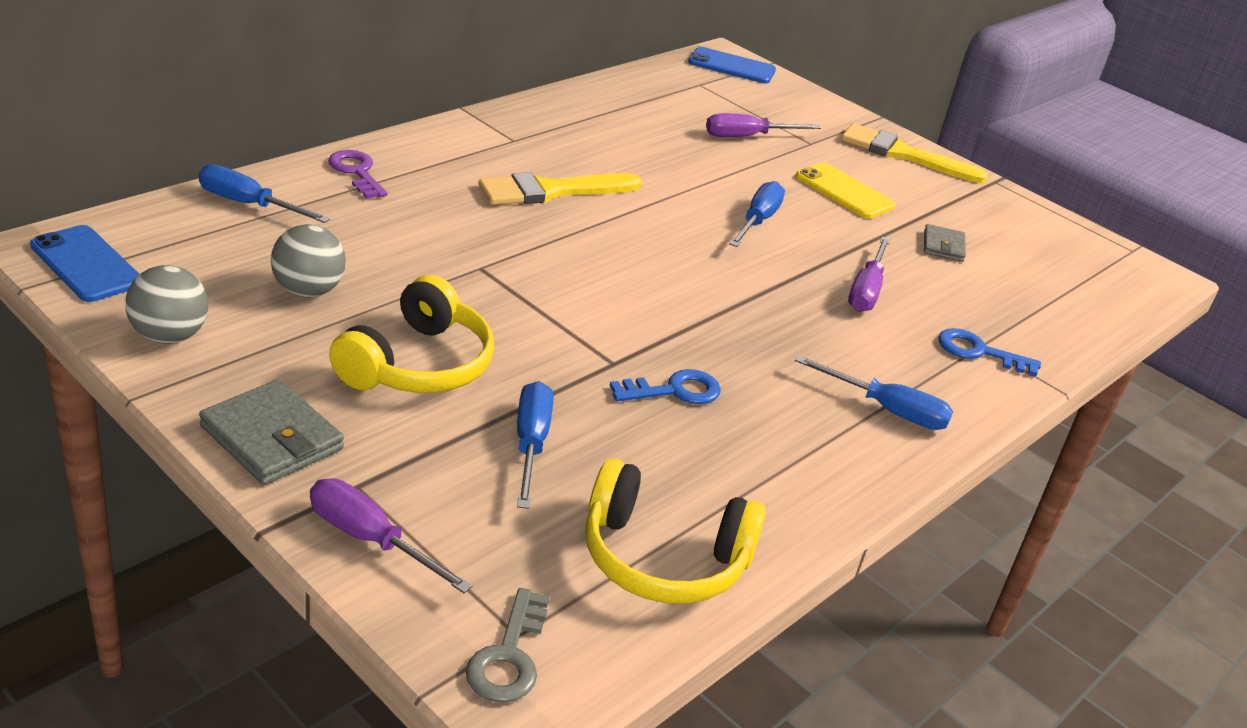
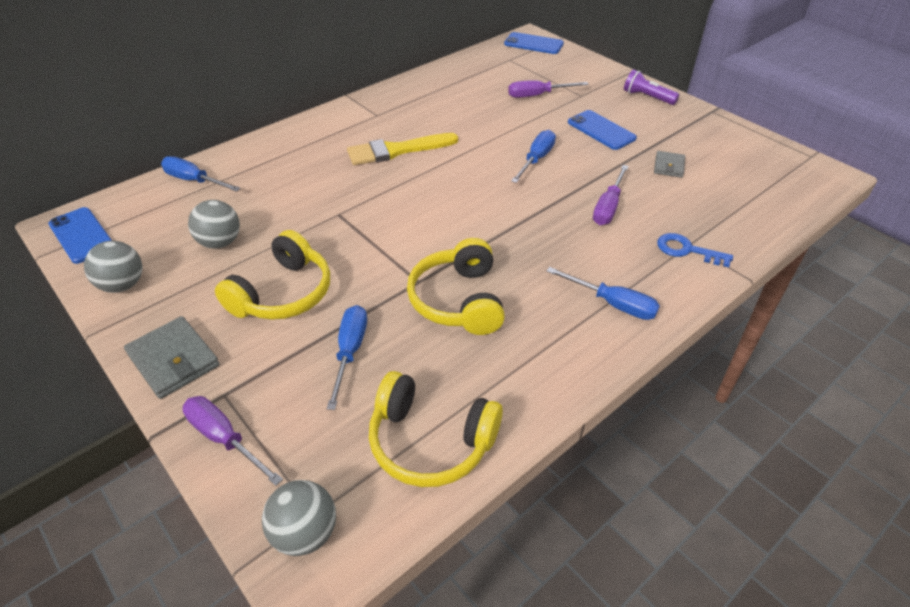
camera: 10 degrees right, 10 degrees up
(356, 172) = (269, 150): purple key -> none
(509, 656) = (305, 533): grey key -> grey ball
(674, 391) = (458, 300): blue key -> yellow headphones
(844, 191) = (601, 130): yellow phone -> blue phone
(903, 154) = (647, 97): yellow brush -> purple flashlight

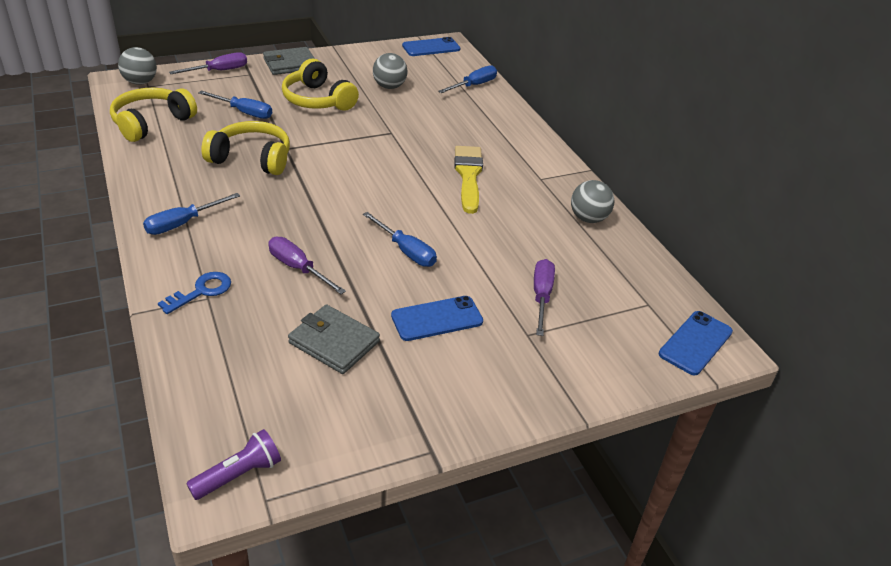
camera: 105 degrees right, 5 degrees down
(123, 285) = (369, 56): grey ball -> grey ball (588, 218)
(647, 97) = (498, 397): purple flashlight -> purple flashlight (239, 475)
(669, 166) = (334, 342): grey wallet -> grey wallet, size x1.67

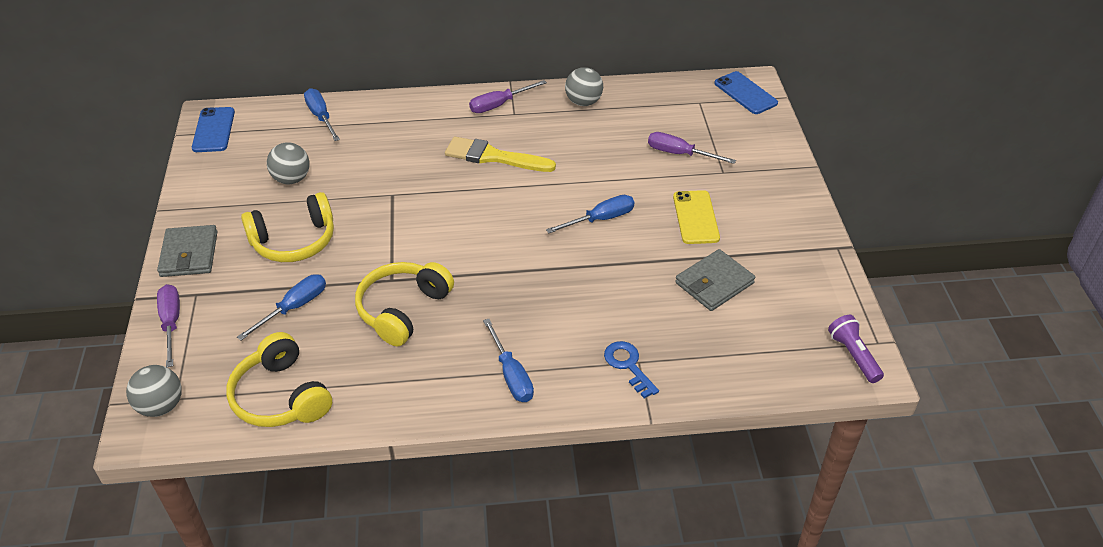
camera: 70 degrees left, 5 degrees up
(298, 268) = (609, 294): purple screwdriver -> purple screwdriver (499, 105)
(437, 318) = (695, 217): blue phone -> yellow phone

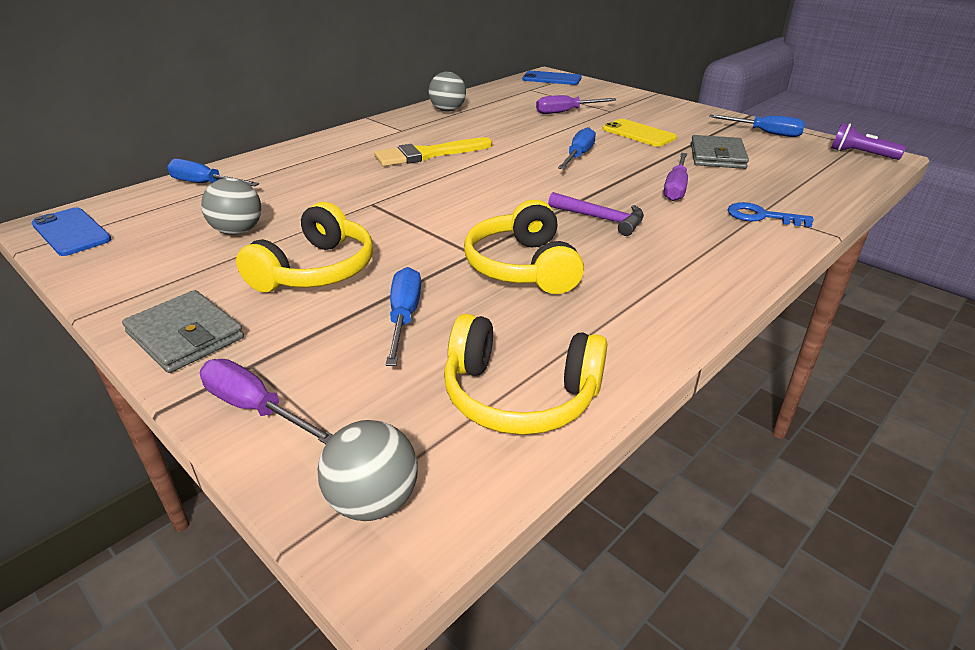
camera: 40 degrees left, 10 degrees down
(499, 105) = (380, 129): purple screwdriver -> purple screwdriver (675, 188)
(511, 375) = (697, 262): blue screwdriver -> blue screwdriver (765, 133)
(512, 298) = (601, 219): none -> purple hammer

